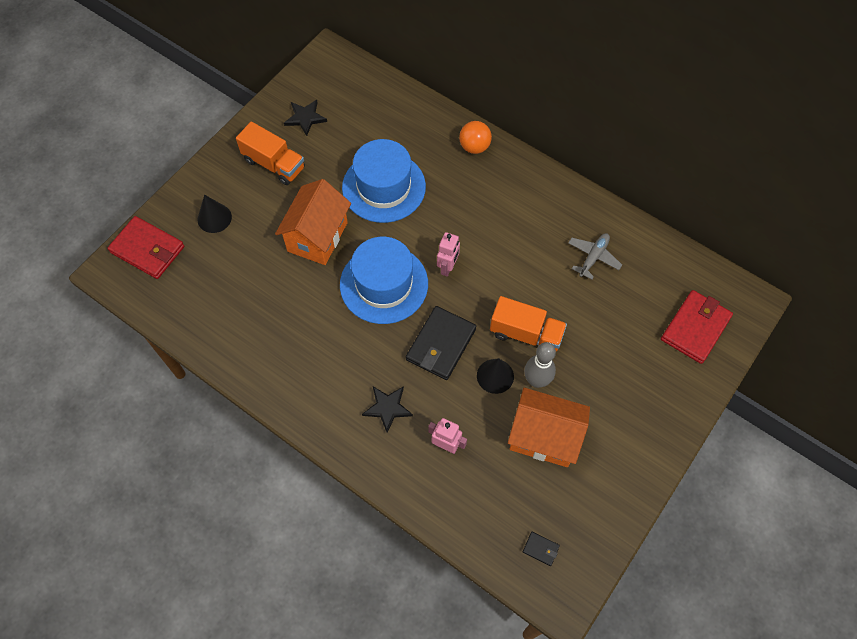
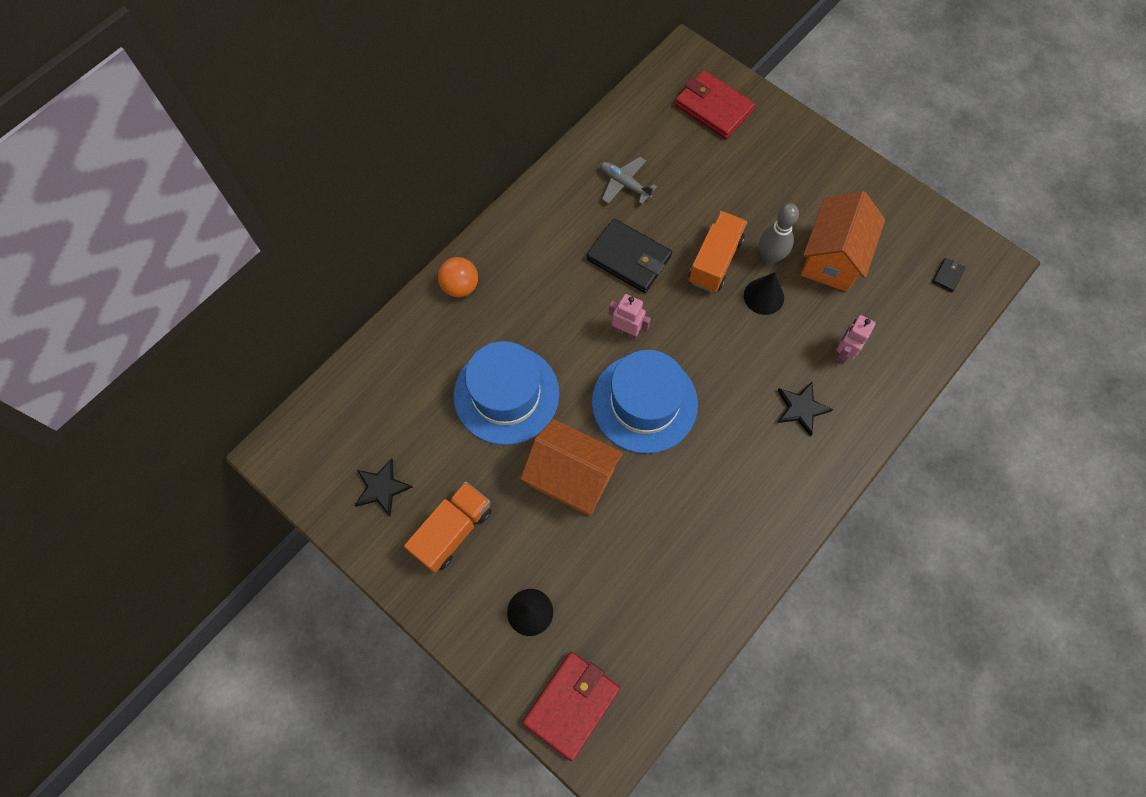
camera: 85 degrees left, 5 degrees up
(441, 344) = (725, 347): black wallet -> black wallet (629, 258)

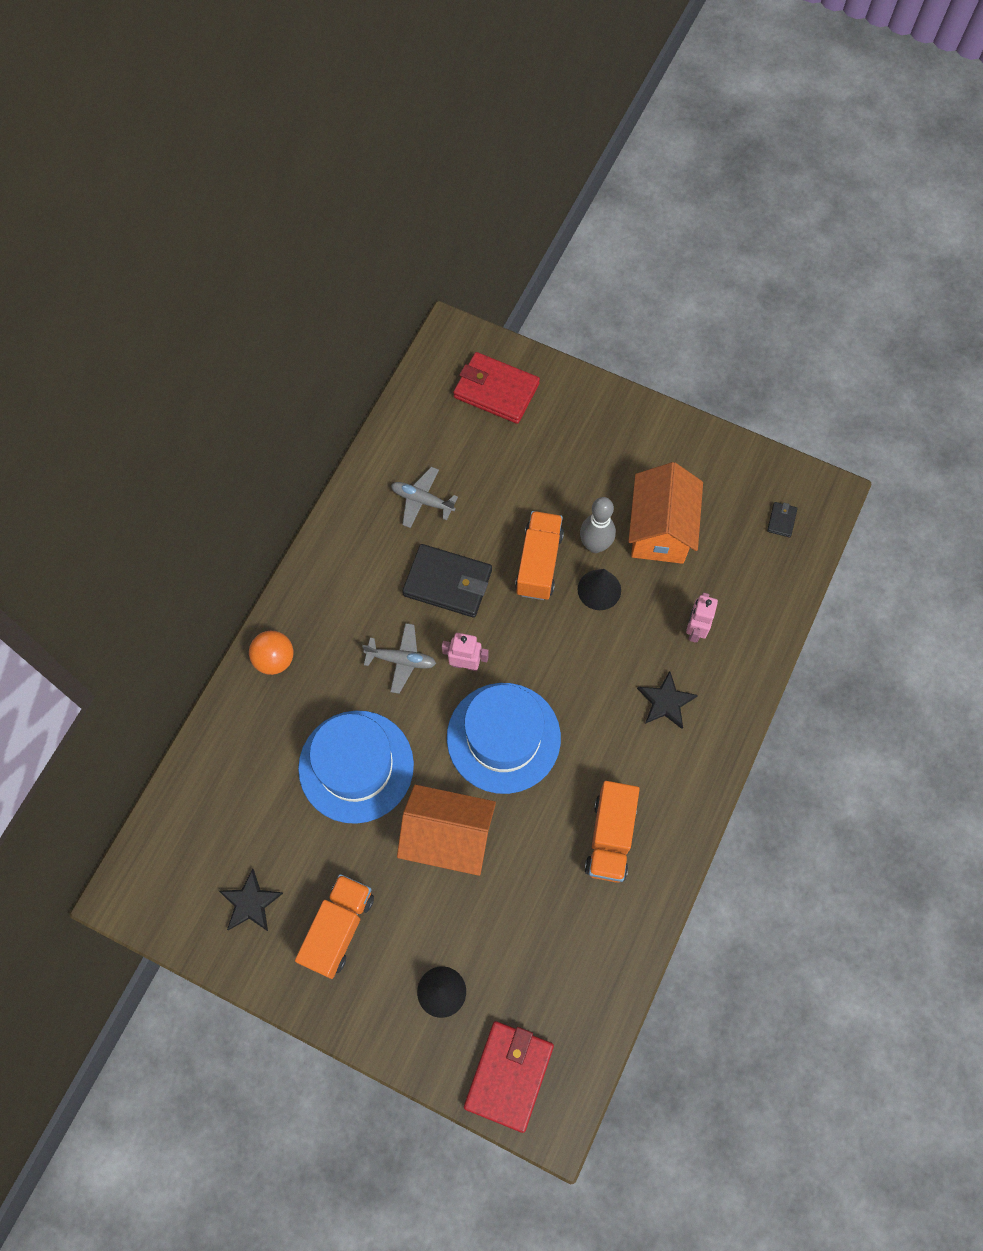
camera: 15 degrees left, 0 degrees up
(570, 314) = (401, 660): none -> grey plane
(720, 515) = (610, 837): none -> orange truck

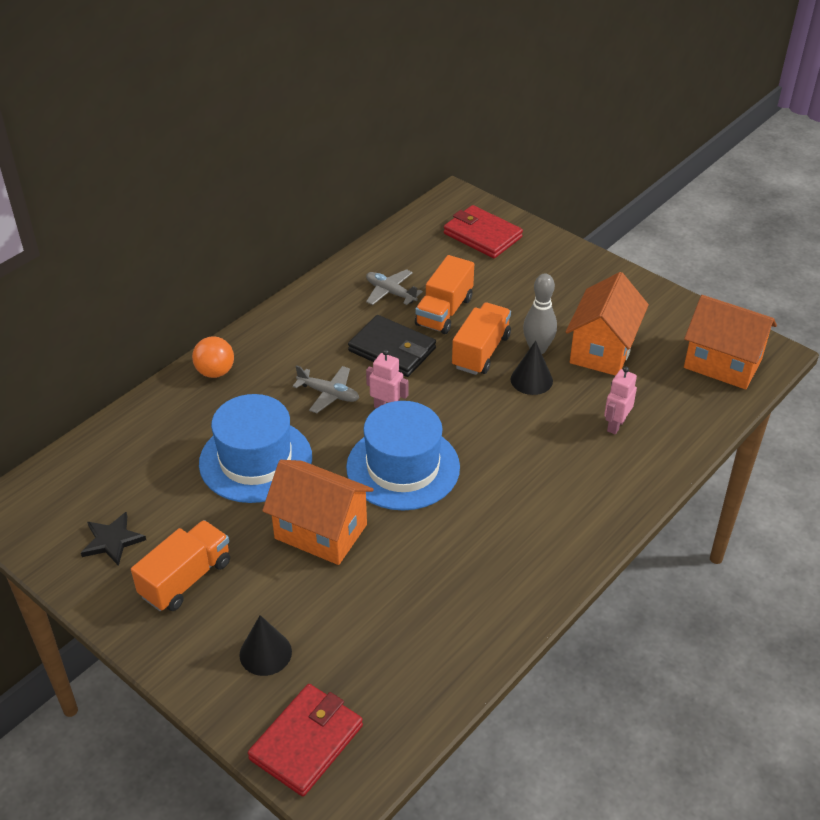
camera: 15 degrees right, 25 degrees down
(610, 837) = (482, 565): orange truck -> orange truck (444, 311)
(666, 701) = (571, 472): black star -> none
(781, 520) = (722, 363): black wallet -> orange house

